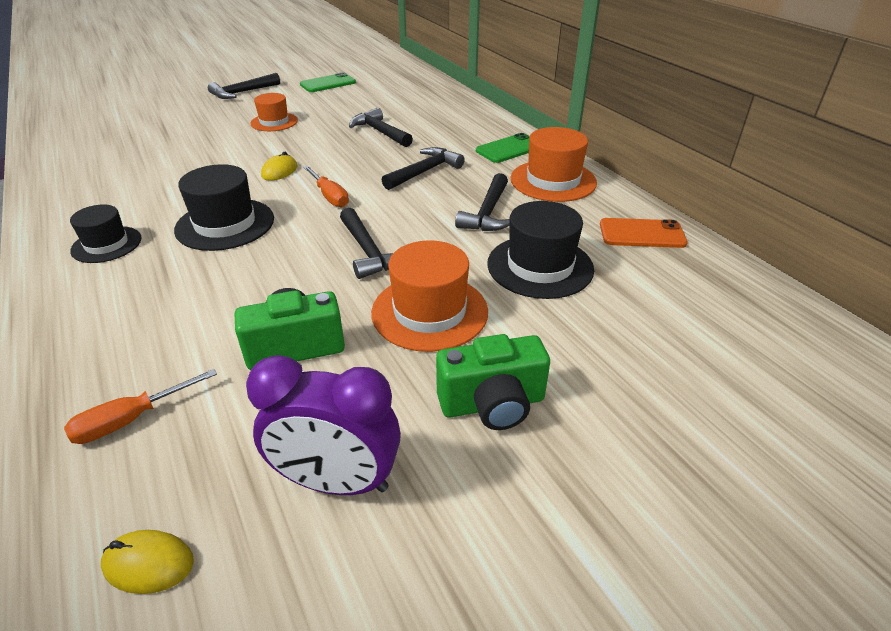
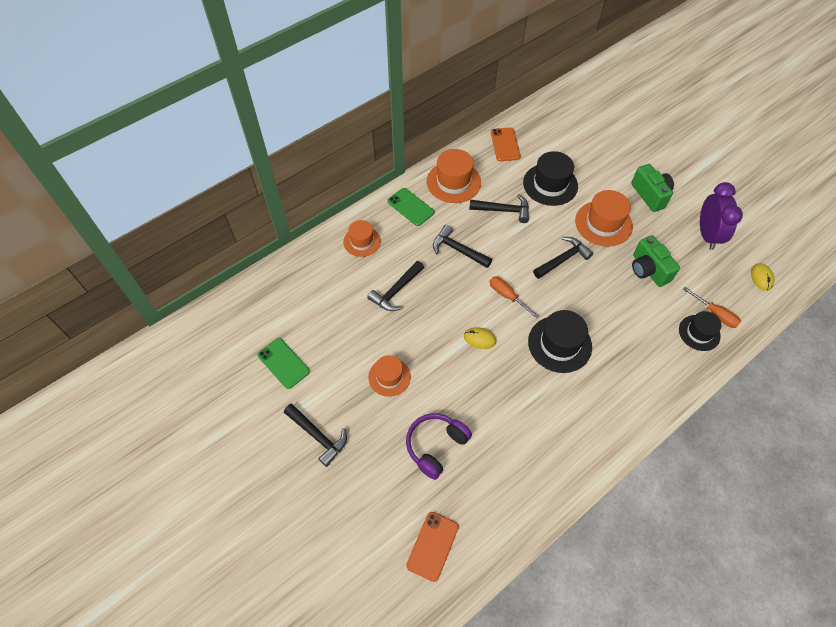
camera: 100 degrees left, 20 degrees up
(86, 127) = (432, 546): none -> orange phone
(106, 244) = (604, 403): black hat -> black hat (699, 333)
(176, 136) = (436, 446): none -> purple headphones
(329, 196) = (507, 296): orange screwdriver -> orange screwdriver turned 90 degrees counterclockwise
(460, 120) = (362, 241): none -> orange hat

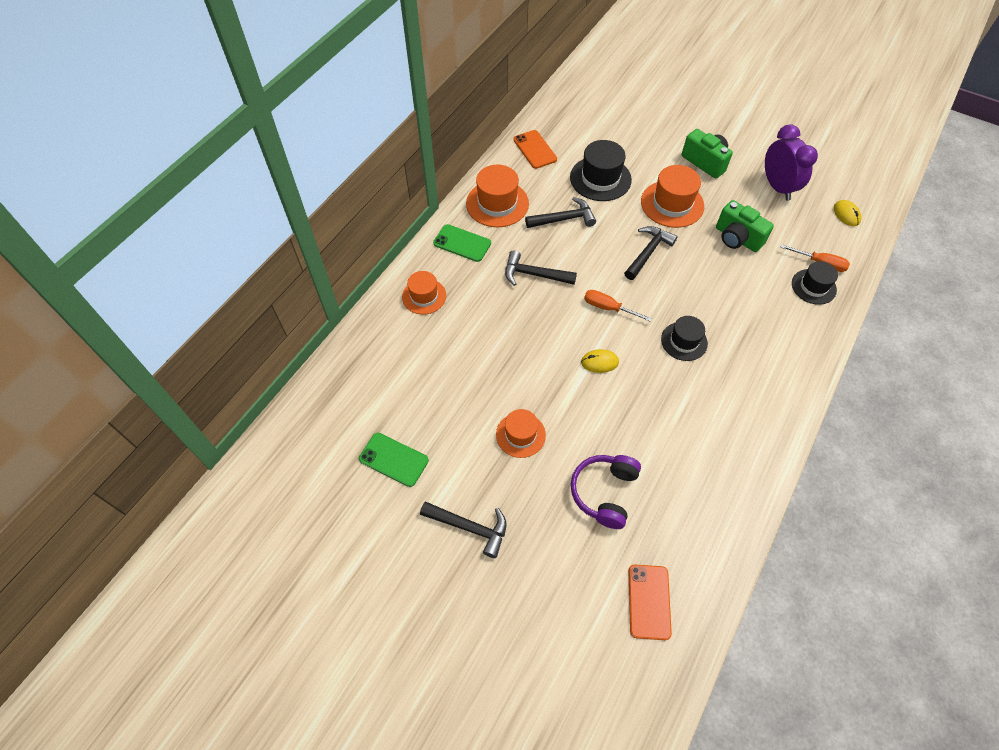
camera: 20 degrees left, 0 degrees up
(396, 291) = (486, 339): black hammer -> none
(559, 344) = (684, 341): black hat -> black hat, size x0.65

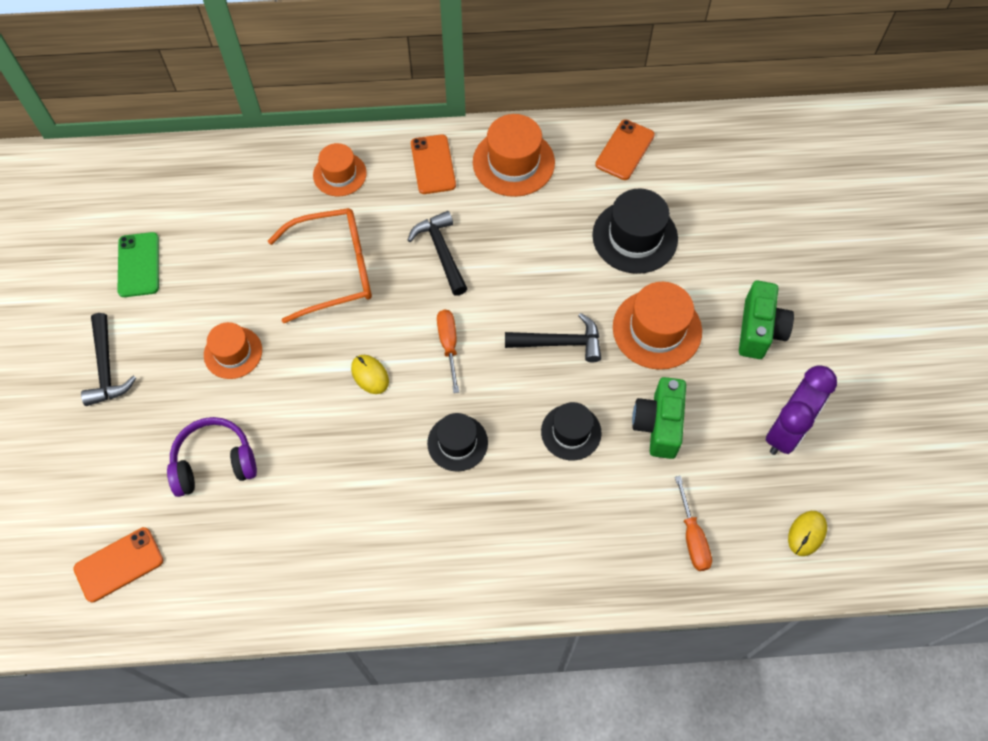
camera: 55 degrees right, 5 degrees up
(462, 243) = (433, 164): green phone -> orange phone
(500, 339) = (334, 270): none -> orange glasses
(564, 219) = (542, 235): black hammer -> none
(813, 286) = (647, 545): black hat -> black hat (571, 432)

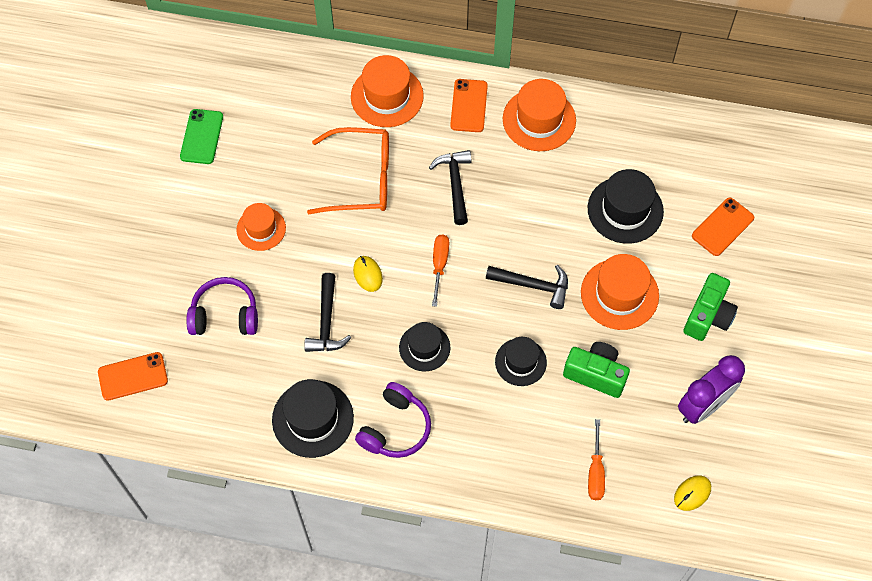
camera: 15 degrees right, 0 degrees up
(106, 368) = (157, 217): black hammer -> black hammer (326, 322)
(339, 174) = (387, 96): orange hat -> orange hat, size x1.55
(349, 560) = (312, 418): none -> black hat
(449, 546) = (395, 428): none -> purple headphones
(625, 150) = (640, 130): orange phone -> orange phone (722, 227)
(658, 425) = (595, 374): green camera -> green camera turned 90 degrees clockwise

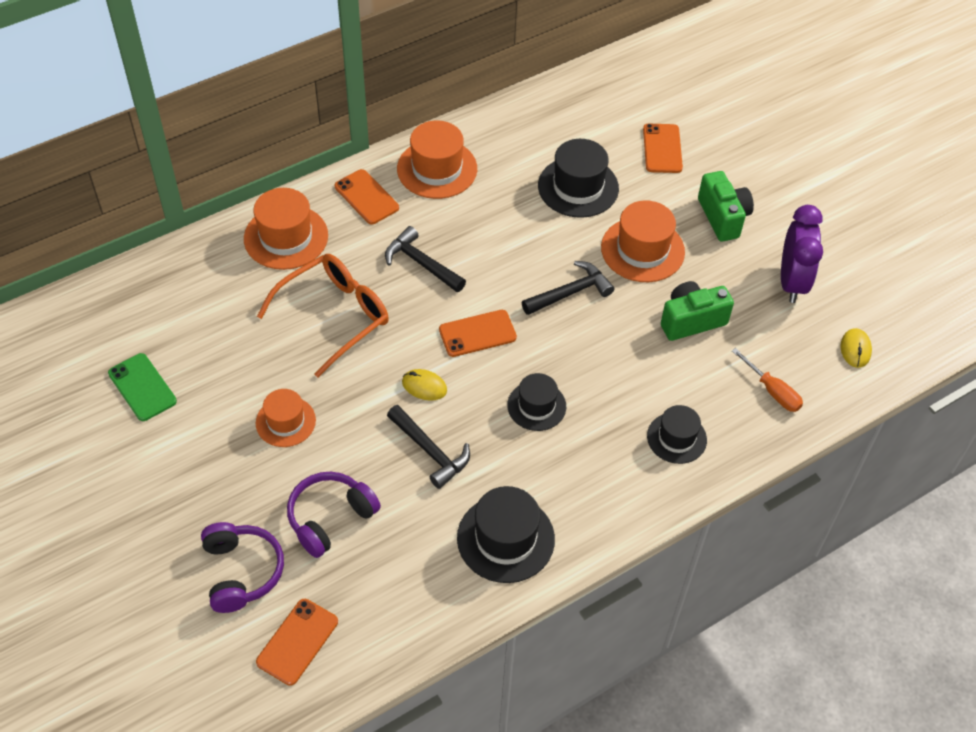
camera: 45 degrees left, 10 degrees down
(395, 428) = (583, 488): purple headphones -> purple headphones (241, 572)
(439, 265) = (477, 334): orange screwdriver -> orange phone
(520, 362) = (625, 356): black hat -> black hat (676, 438)

